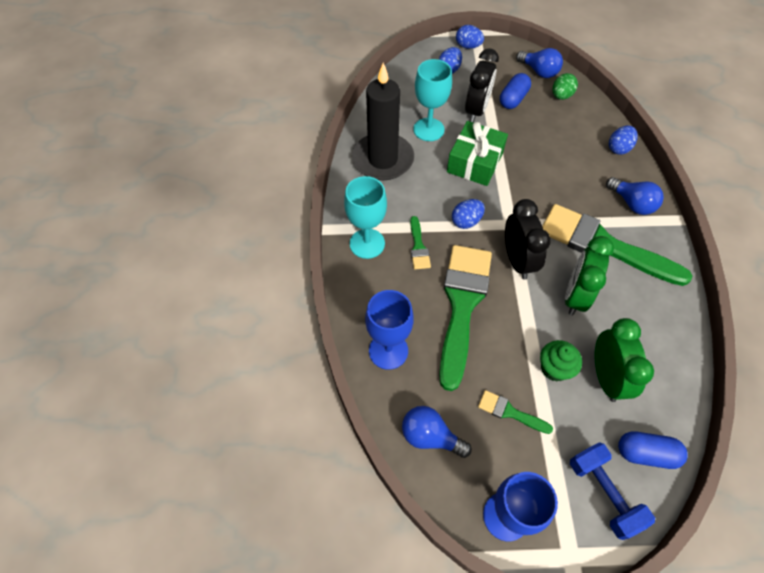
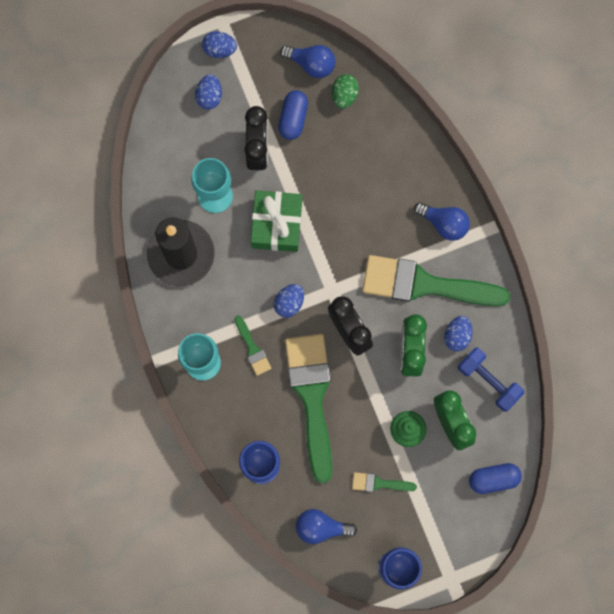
camera: 20 degrees left, 20 degrees up
(603, 493) = (466, 523): blue dumbbell -> blue dumbbell (488, 381)
(618, 148) = (419, 153): blue egg -> blue egg (457, 336)

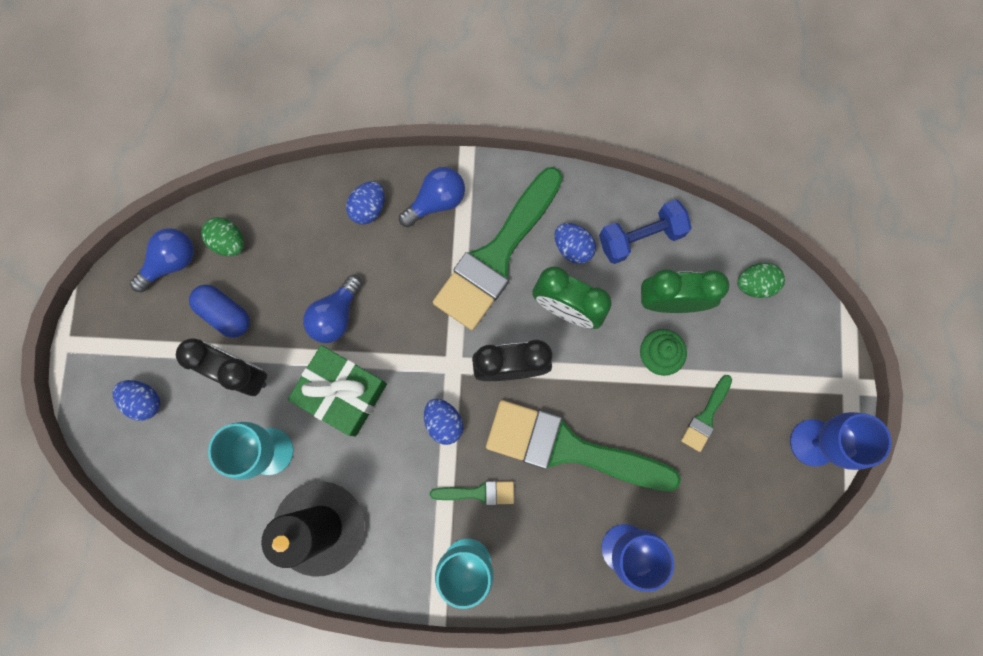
camera: 65 degrees left, 0 degrees up
(219, 49) = (93, 361): blue egg -> blue egg (368, 208)
(321, 527) = (729, 510): blue light bulb -> blue light bulb (335, 315)
(493, 479) = (755, 284): blue capsule -> green egg

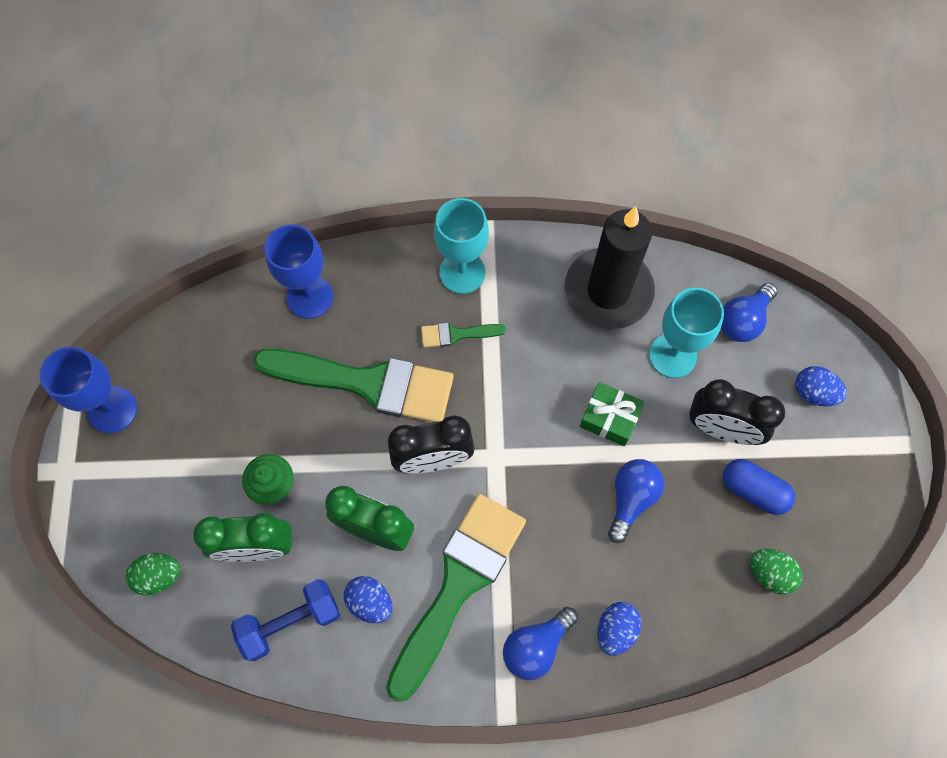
camera: 175 degrees right, 10 degrees down
(171, 262) = (828, 543): blue light bulb -> blue light bulb (742, 320)
(342, 393) = (609, 418): green gift -> green gift, size x0.66
(444, 422) = (499, 397): blue egg -> none
(706, 417) = (224, 426): green brush -> none

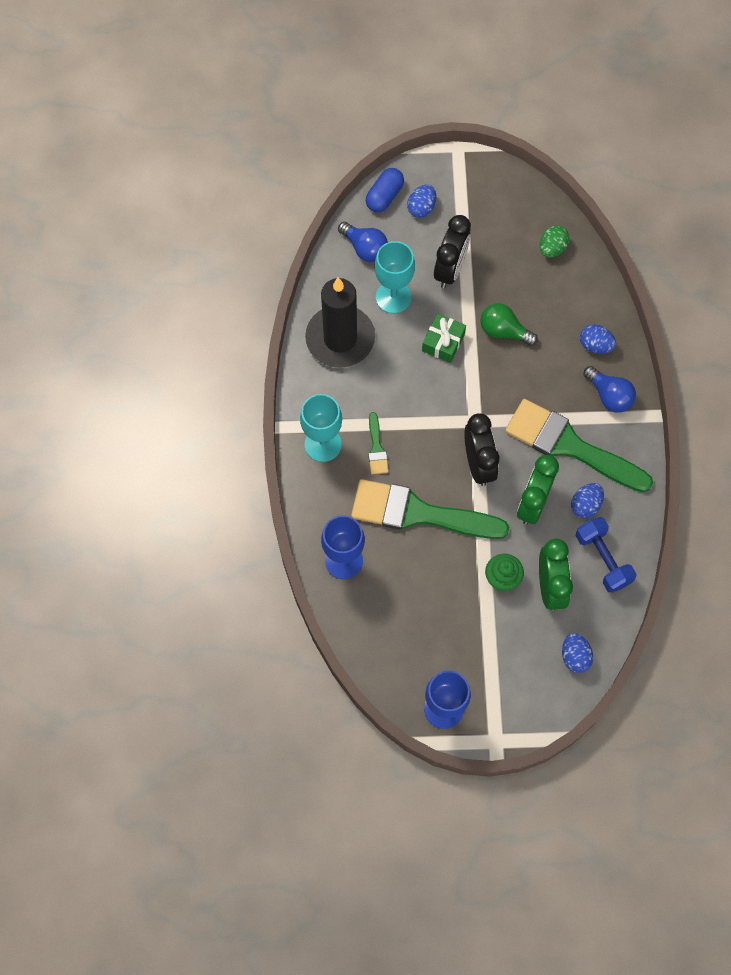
camera: 90 degrees left, 0 degrees up
(159, 576) = (575, 656): green egg -> blue egg
(367, 383) = (418, 513): green brush -> green brush turned 90 degrees counterclockwise
(631, 499) = (503, 331): blue light bulb -> green light bulb
(753, 490) = (494, 253): blue capsule -> blue capsule (384, 196)

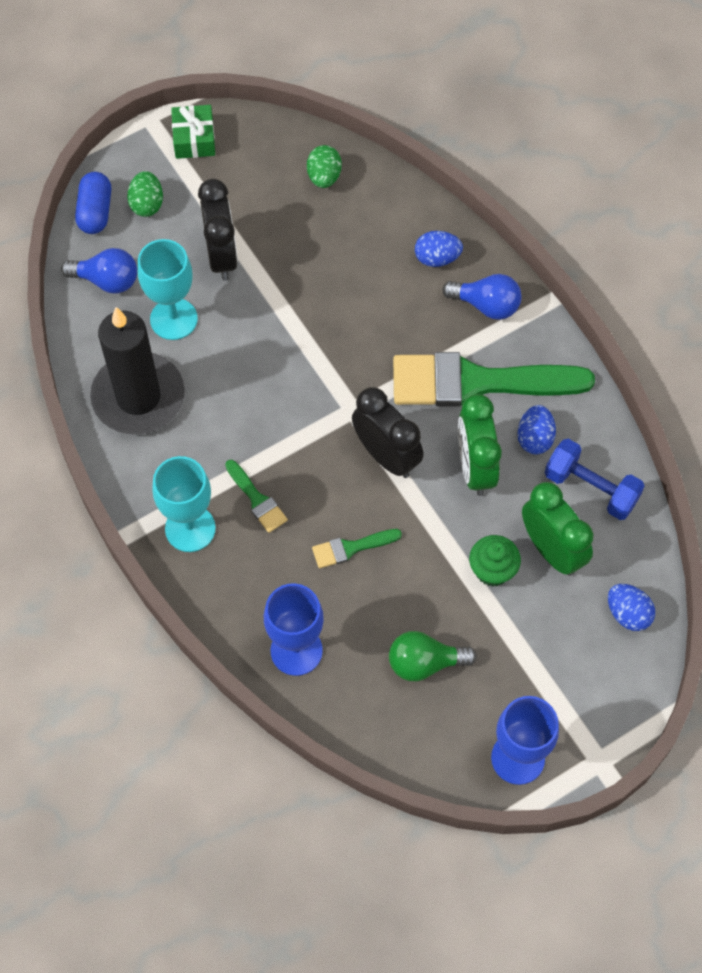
camera: 30 degrees left, 5 degrees down
(418, 513) = (351, 548): green brush -> green brush, size x0.43
(421, 208) = (147, 204): blue egg -> green egg
(443, 342) = (263, 340): green gift -> green gift (194, 139)
(503, 331) = (324, 293): green light bulb -> green light bulb (424, 663)

